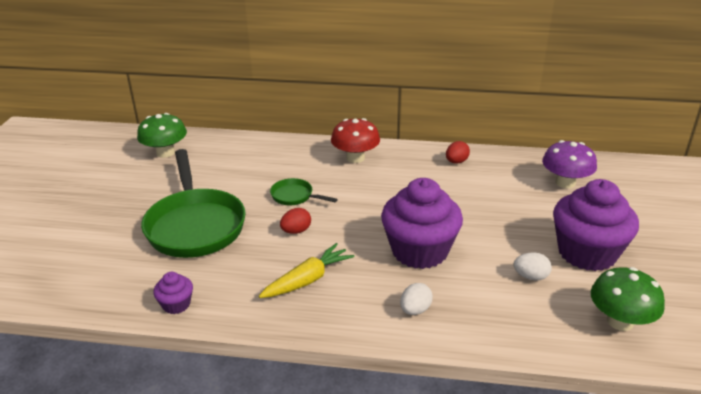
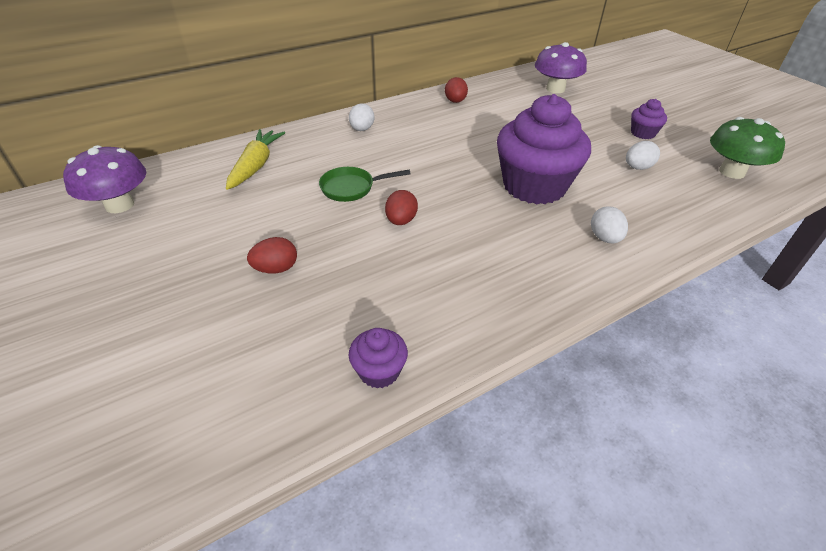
camera: 40 degrees left, 10 degrees up
(165, 153) = (119, 205): green mushroom -> purple mushroom
(195, 225) = (276, 269): green pan -> red egg
(308, 280) = (480, 262): yellow carrot -> yellow carrot (256, 166)
(355, 158) = (362, 129): red mushroom -> white egg
(587, 253) = (643, 133): purple cupcake -> purple cupcake, size x0.44

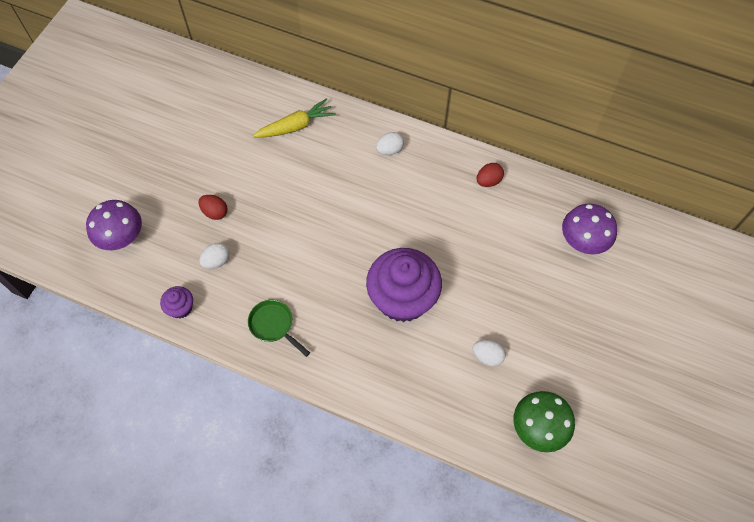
camera: 55 degrees right, 20 degrees up
(119, 205) = (208, 96): purple mushroom -> purple mushroom (121, 237)
(351, 188) = (314, 194): green pan -> green pan (274, 325)
(401, 221) = (301, 243): red egg -> none
(604, 238) = (372, 367): white egg -> white egg (217, 261)
(643, 133) = (553, 341): purple cupcake -> none

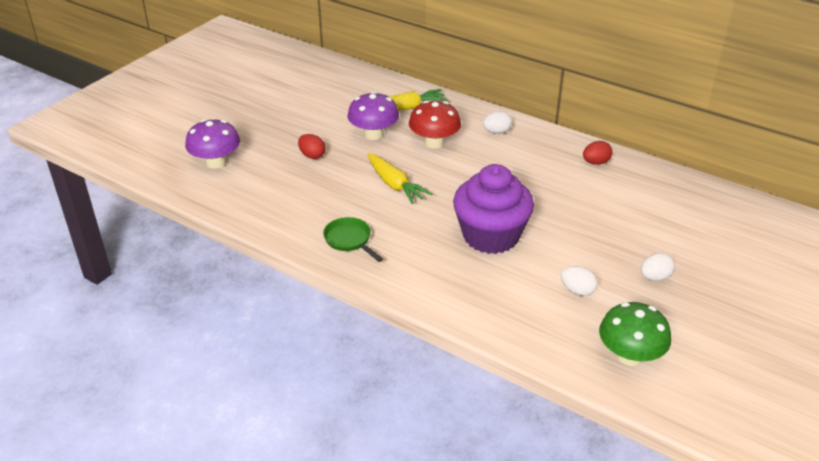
camera: 10 degrees right, 25 degrees down
(180, 308) = (258, 217): purple cupcake -> none
(217, 261) = (304, 188): white egg -> white egg (655, 277)
(303, 242) = (395, 185): none -> yellow carrot
(331, 175) = (434, 143): none -> red mushroom
(583, 241) = (694, 215): purple mushroom -> purple mushroom (373, 134)

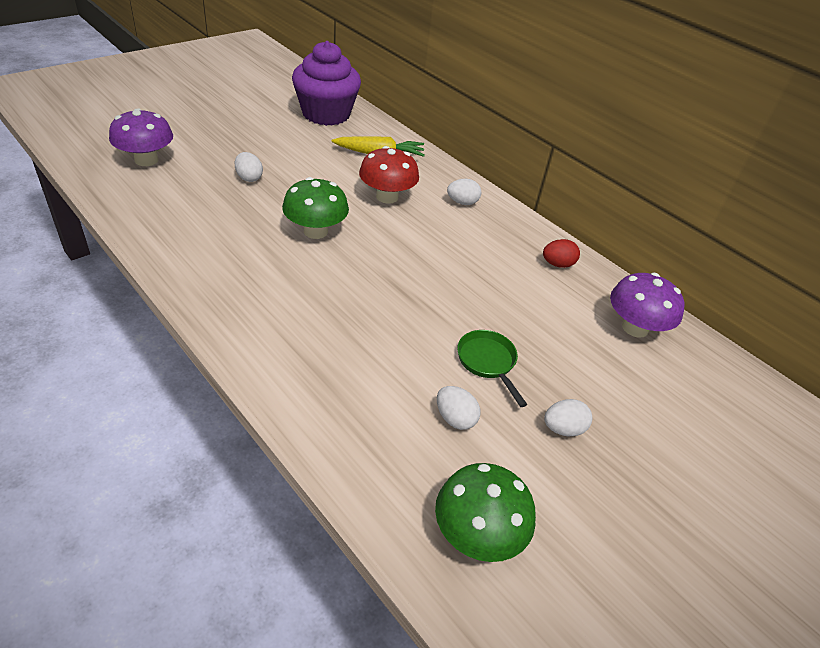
camera: 10 degrees right, 5 degrees up
(312, 155) = (249, 178): red egg -> white egg
(349, 240) = (225, 280): green pan -> green pan (488, 362)
(373, 134) = (328, 172): purple mushroom -> purple mushroom (635, 328)
(395, 185) = (315, 231): yellow carrot -> green mushroom
(490, 236) = (388, 318): purple cupcake -> purple cupcake (326, 114)

